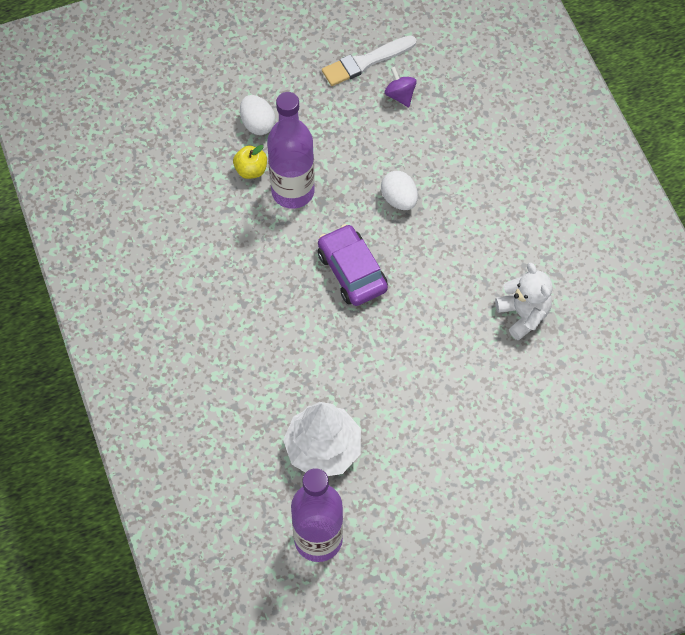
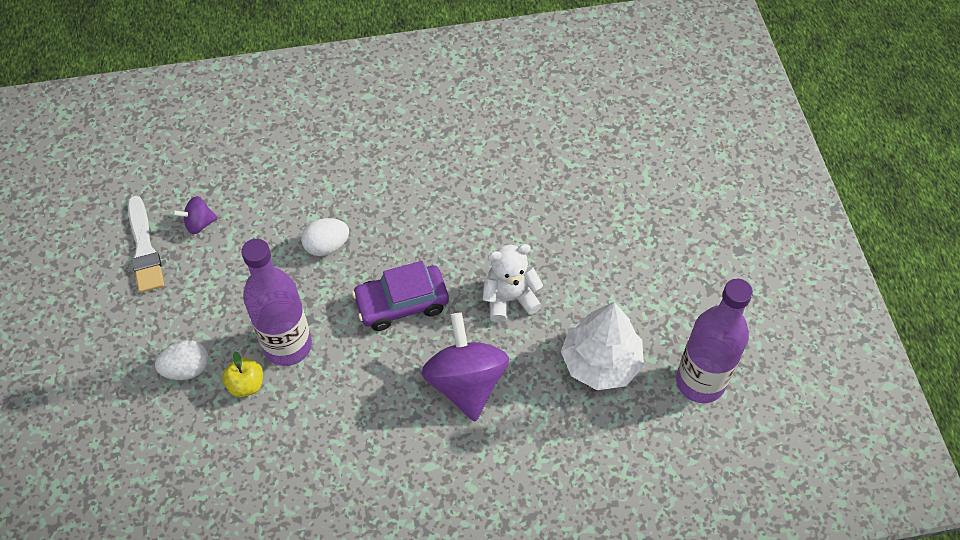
camera: 80 degrees left, 5 degrees down
(282, 337) = (466, 382): none -> purple spinning top
(523, 314) = (484, 164): white teddy bear -> white teddy bear (509, 298)

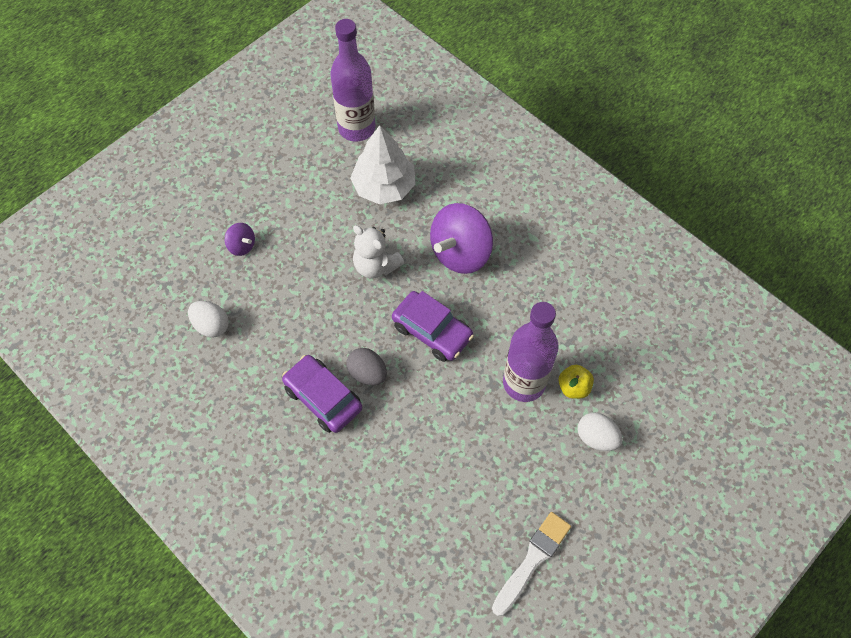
camera: 125 degrees left, 5 degrees up
(199, 224) = (477, 535): purple spinning top -> purple spinning top (242, 246)
(327, 246) = (424, 418): white egg -> white egg (211, 325)
(404, 228) = (367, 373): none -> grey egg
(409, 184) = (323, 398): none -> purple car

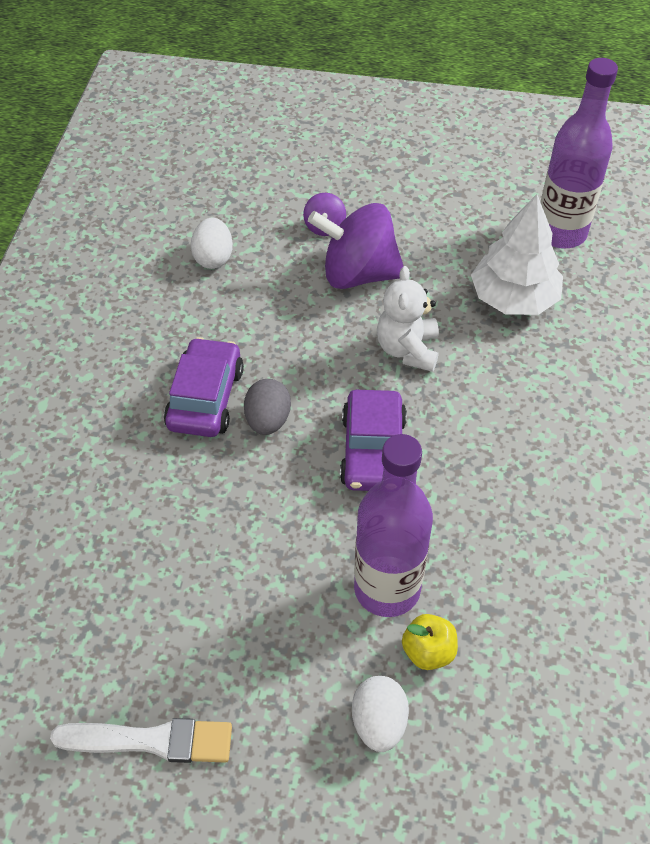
camera: 55 degrees right, 10 degrees down
(460, 253) = (501, 419): purple spinning top -> purple spinning top (358, 274)

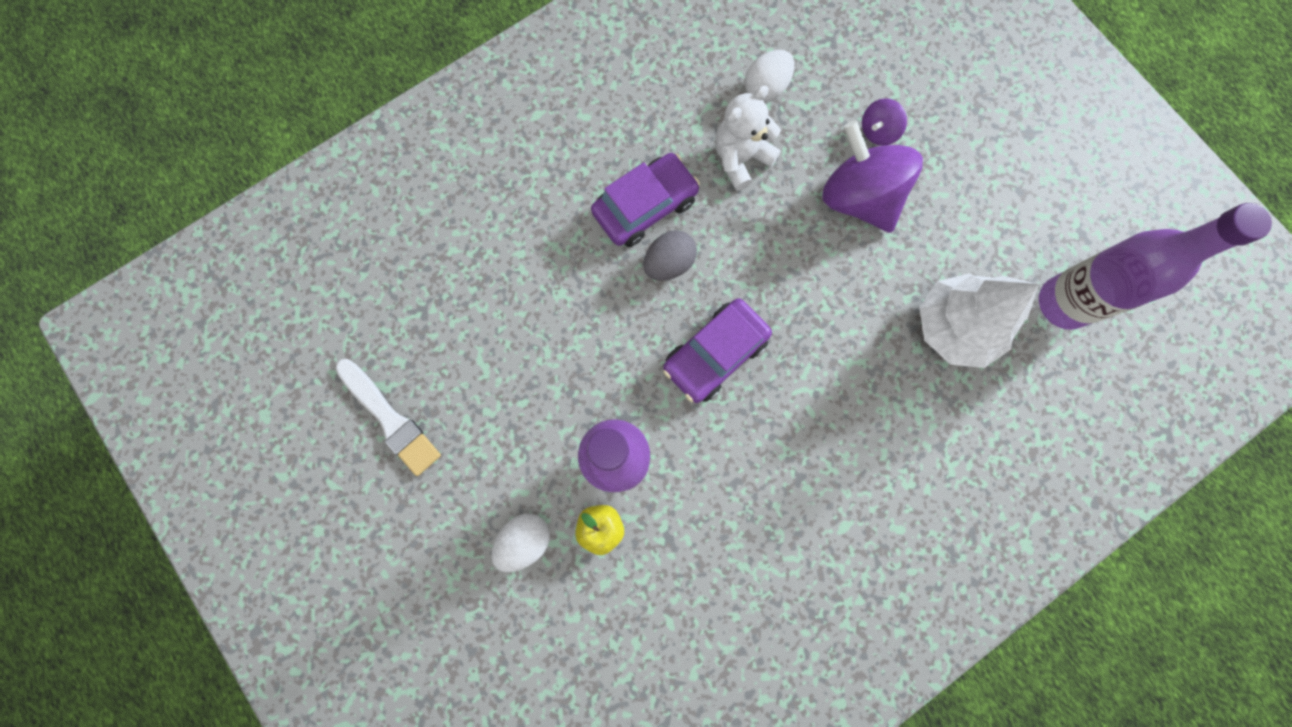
camera: 45 degrees right, 25 degrees up
(407, 349) = (825, 296): white teddy bear -> white teddy bear (740, 158)

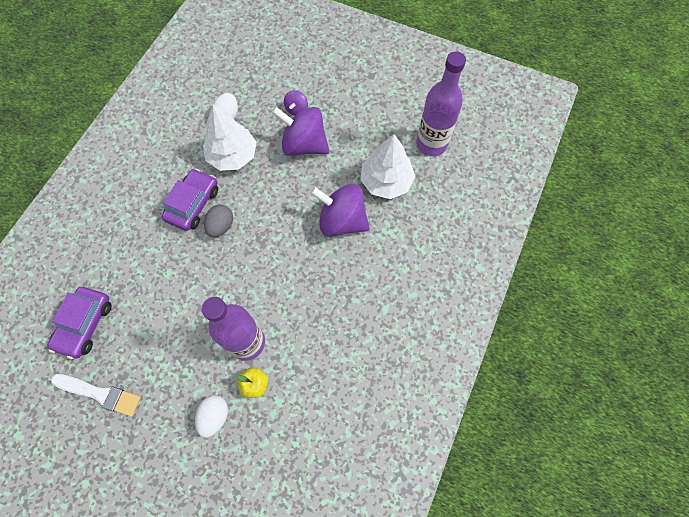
camera: 30 degrees left, 10 degrees down
(715, 354) = (270, 259): purple car -> purple car (85, 324)
(740, 158) = (232, 156): white teddy bear -> white tree
(852, 353) = (341, 221): none -> purple spinning top

